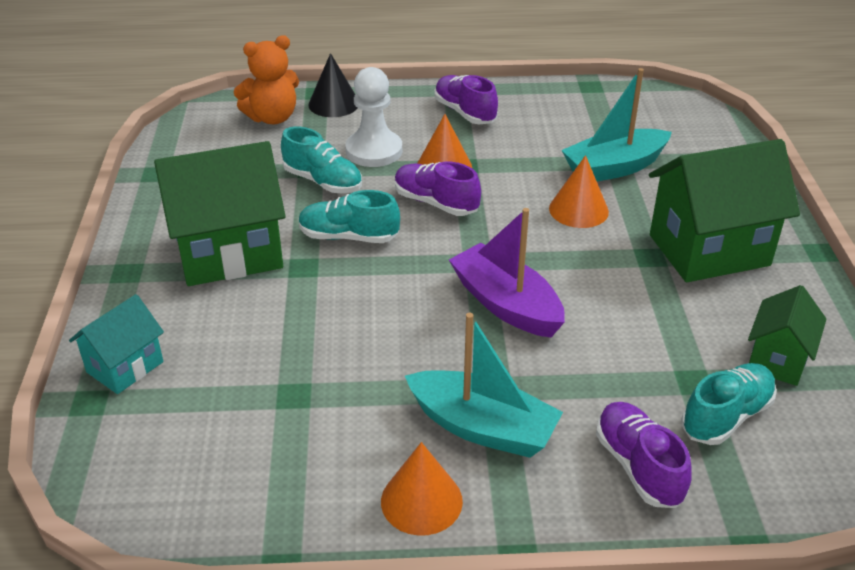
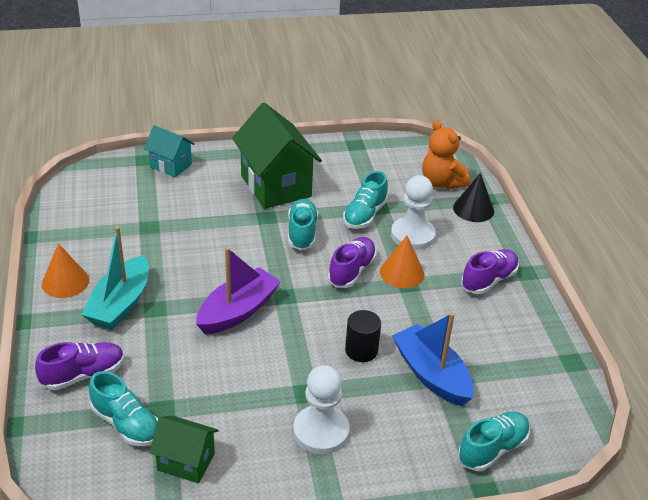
camera: 80 degrees right, 0 degrees up
(578, 210) = (361, 350): orange cone -> black cylinder
(614, 167) = (431, 374): turquoise boat -> blue boat
(709, 250) = (321, 431): green house -> white pawn
(712, 146) = (492, 449): none -> turquoise shoe

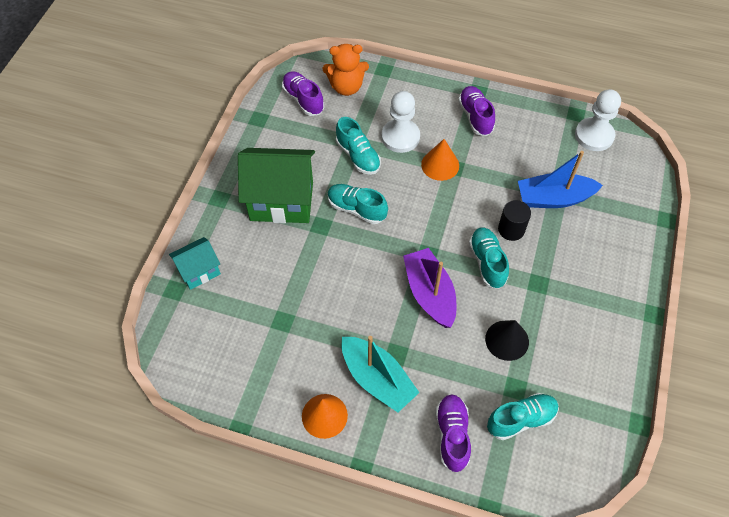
camera: 60 degrees left, 20 degrees up
(186, 462) = (575, 390): green house -> none
(321, 431) = (579, 290): white pawn -> white pawn (594, 135)
(352, 271) = (421, 196): purple shoe -> purple shoe (303, 100)
(473, 209) = (391, 84): black cone -> black cone (507, 340)
(492, 449) = (633, 198): turquoise shoe -> turquoise shoe (487, 262)

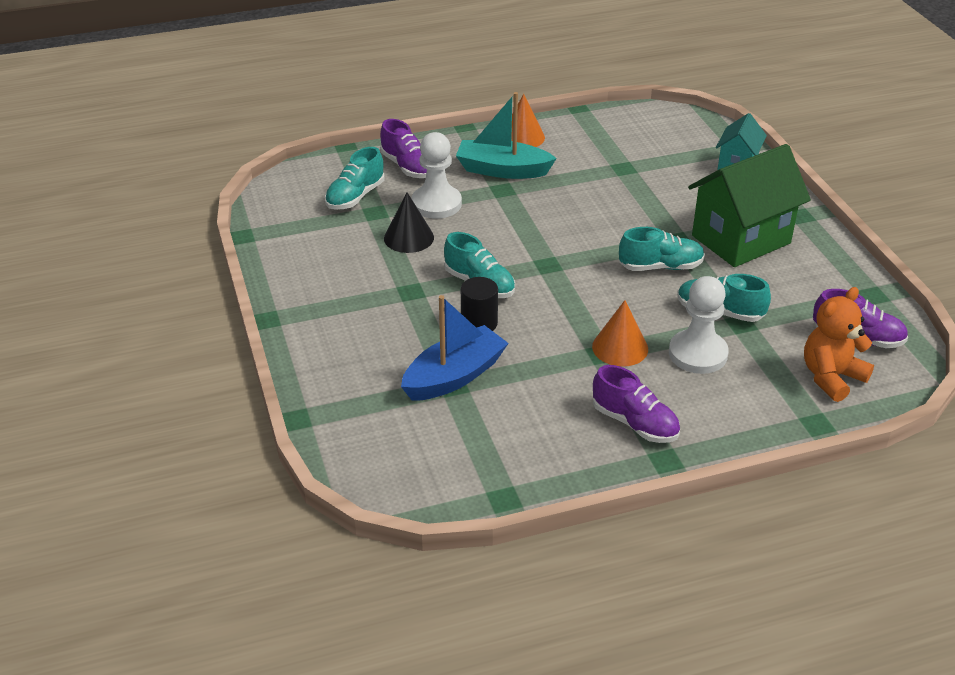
camera: 145 degrees right, 20 degrees down
(429, 293) = (514, 237): purple boat -> none
(594, 135) = (456, 479): white pawn -> white pawn (436, 204)

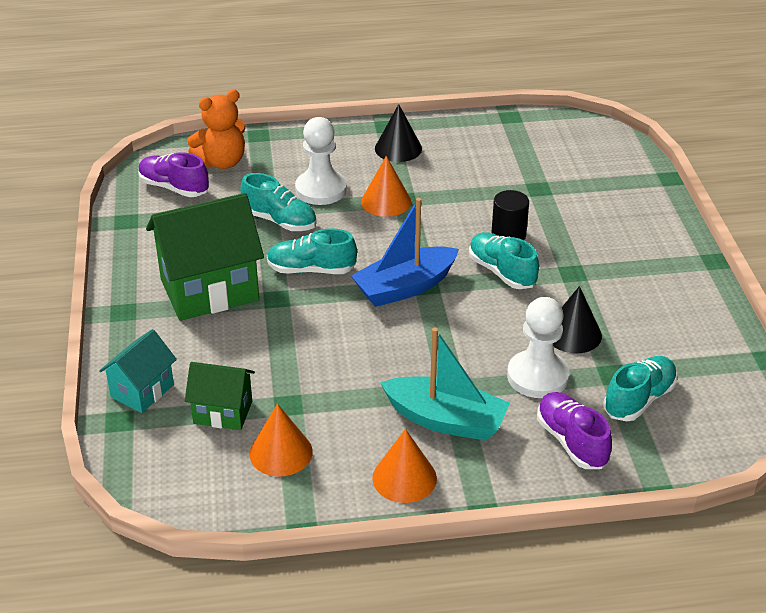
camera: 170 degrees left, 0 degrees up
(454, 376) = (537, 194): blue boat -> blue boat (405, 287)
(613, 141) = (281, 452): none -> orange cone
(635, 423) = (398, 148): purple shoe -> black cone
(668, 159) = (223, 412): none -> green house

